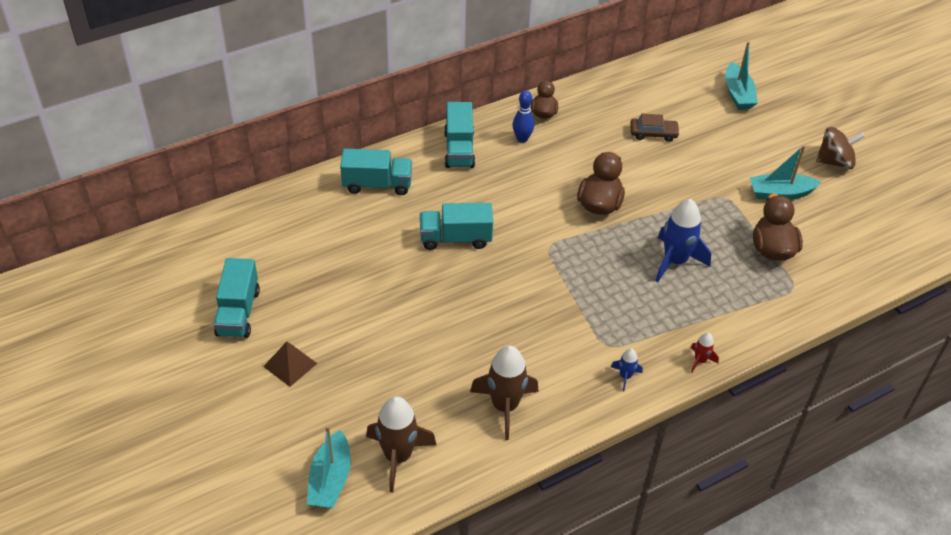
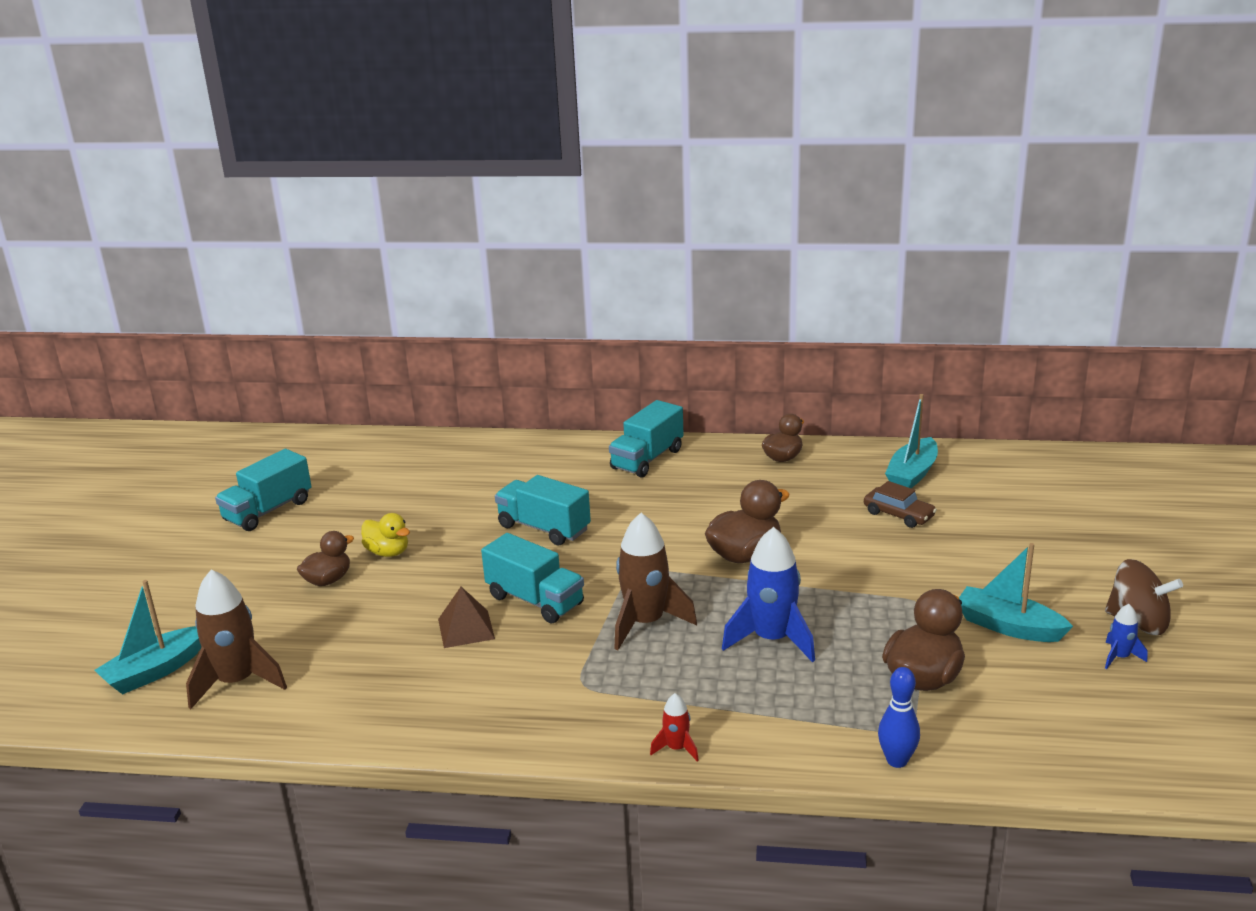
camera: 40 degrees right, 20 degrees down
(290, 364) = (252, 566): brown pyramid -> brown pyramid (466, 628)
(359, 349) = (328, 580): none -> brown duck
(373, 307) = (388, 552): none -> yellow duck
(377, 184) = (526, 460): turquoise truck -> turquoise truck (535, 600)
(505, 406) = (396, 689): brown rocket -> brown rocket (645, 623)
(522, 139) = (729, 471): blue bowling pin -> blue bowling pin (897, 761)
(625, 376) = (564, 722): blue rocket -> blue rocket (1119, 657)
(738, 94) = (1067, 512): turquoise boat -> turquoise boat (912, 474)

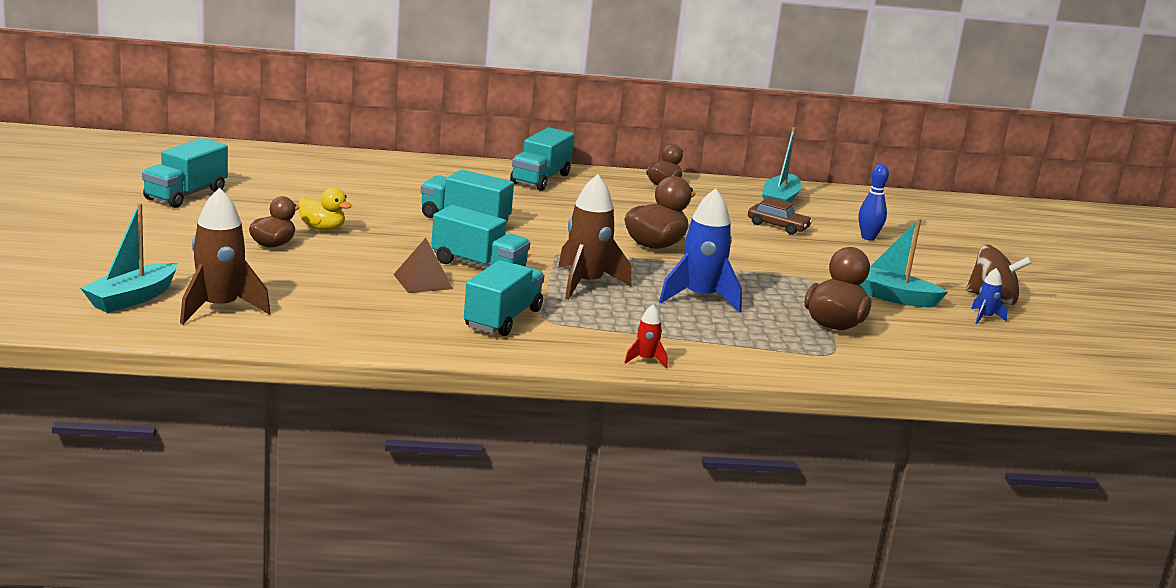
camera: 15 degrees left, 5 degrees down
(534, 685) = (503, 319): none -> turquoise truck
(897, 761) = (830, 371): blue bowling pin -> blue bowling pin (868, 237)

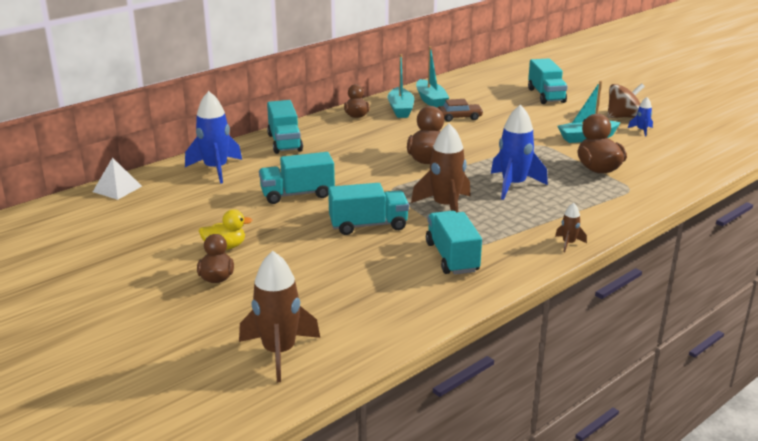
camera: 35 degrees left, 5 degrees up
(132, 298) = (204, 382): turquoise boat -> turquoise boat (400, 109)
(186, 195) = (77, 268): turquoise truck -> turquoise truck (546, 95)
(321, 157) = (117, 189): none -> white pyramid
(423, 281) = (360, 255): brown pyramid -> none
(432, 175) = (216, 169): none -> blue rocket
(646, 360) = (568, 243): red rocket -> brown rocket
(868, 237) = (510, 105): blue bowling pin -> none

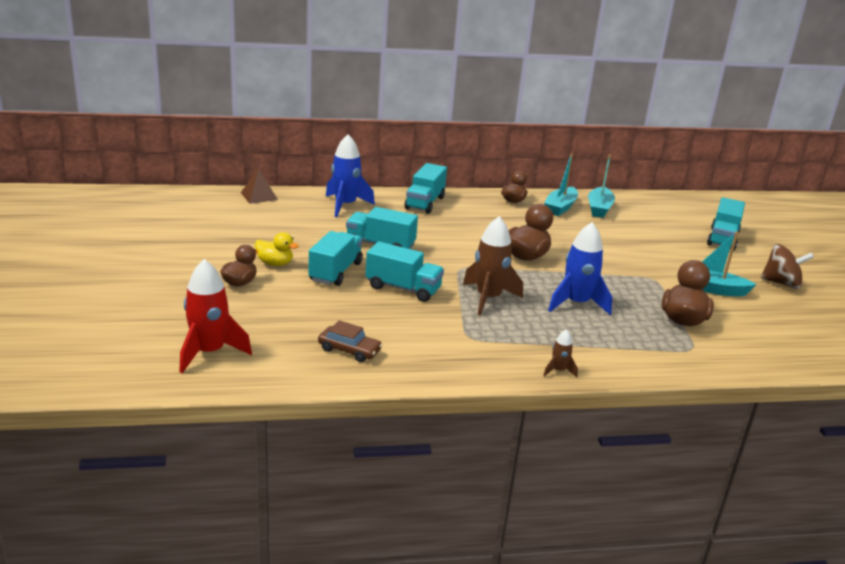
camera: 30 degrees right, 0 degrees up
(117, 189) = (259, 196): white pyramid -> brown pyramid
(279, 352) = (209, 352): brown rocket -> red rocket
(452, 257) = (436, 340): turquoise truck -> turquoise truck (335, 272)
(459, 117) = (606, 231): brown car -> brown car (349, 350)
(641, 130) = (784, 302): blue rocket -> none

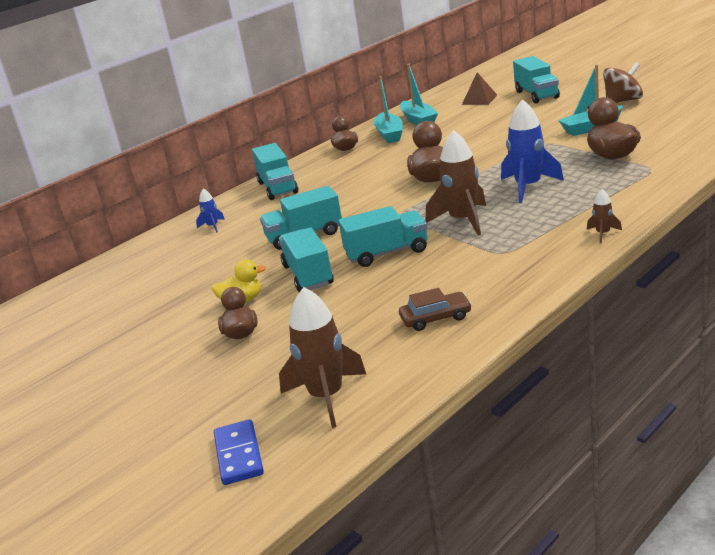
camera: 30 degrees left, 0 degrees up
(115, 351) = (238, 455): none -> blue domino
(209, 352) = (326, 397): red rocket -> brown rocket
(259, 196) = (114, 264): brown pyramid -> brown pyramid (479, 99)
(345, 205) = (212, 226): blue rocket -> blue rocket, size x0.48

